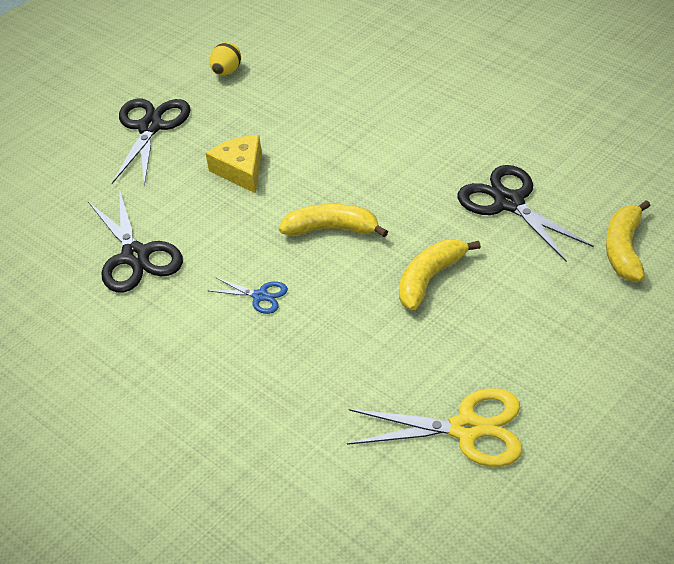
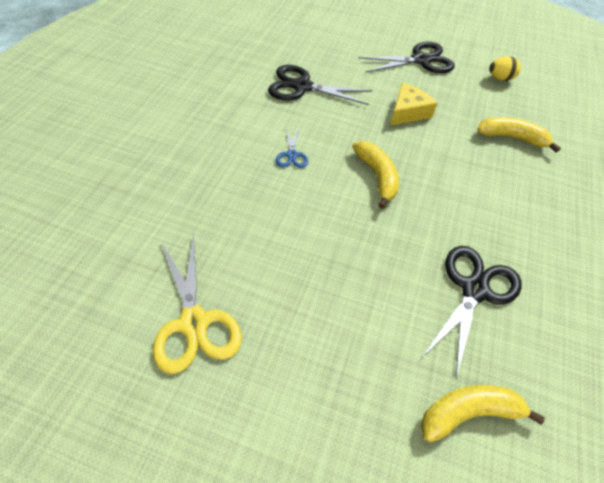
camera: 60 degrees right, 10 degrees up
(135, 256) = (302, 87): black scissors -> black scissors turned 60 degrees clockwise
(430, 279) = (353, 253): yellow banana -> yellow banana (512, 138)

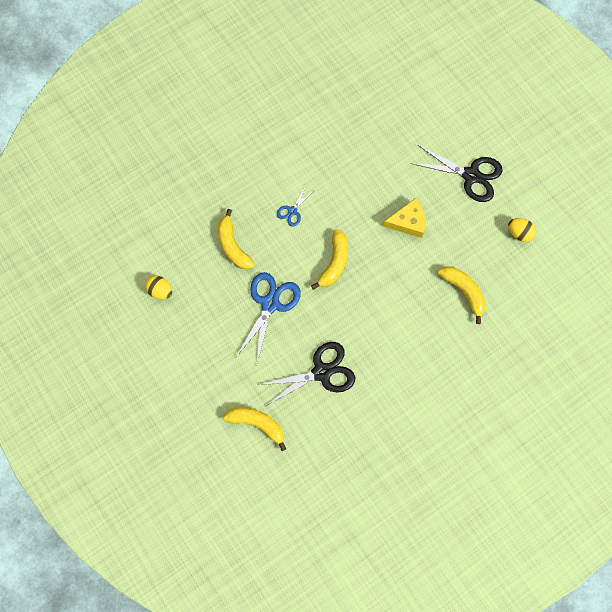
camera: 40 degrees right, 20 degrees up
(194, 322) = (160, 290): yellow scissors -> yellow egg
(252, 219) = (233, 246): none -> yellow banana
(302, 87) = (349, 151): black scissors -> none
(348, 253) = (270, 304): none -> blue scissors

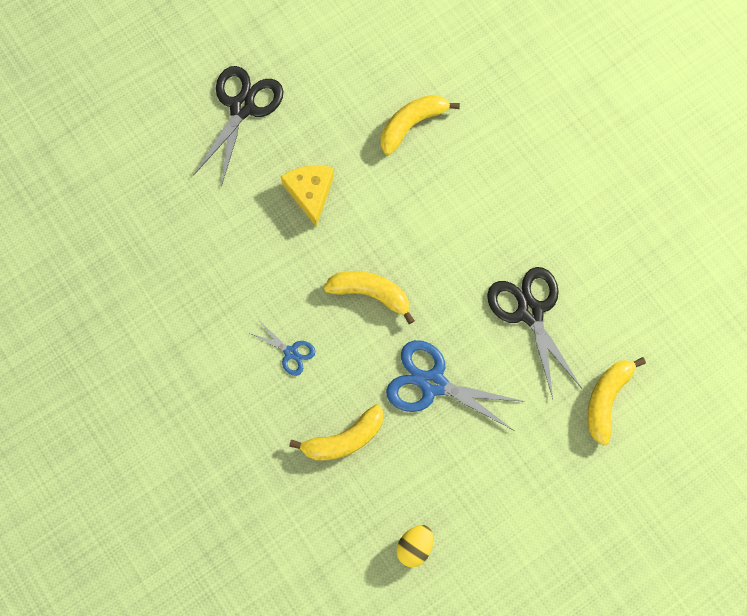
camera: 90 degrees left, 0 degrees up
(519, 233) = (328, 51): yellow egg -> none

